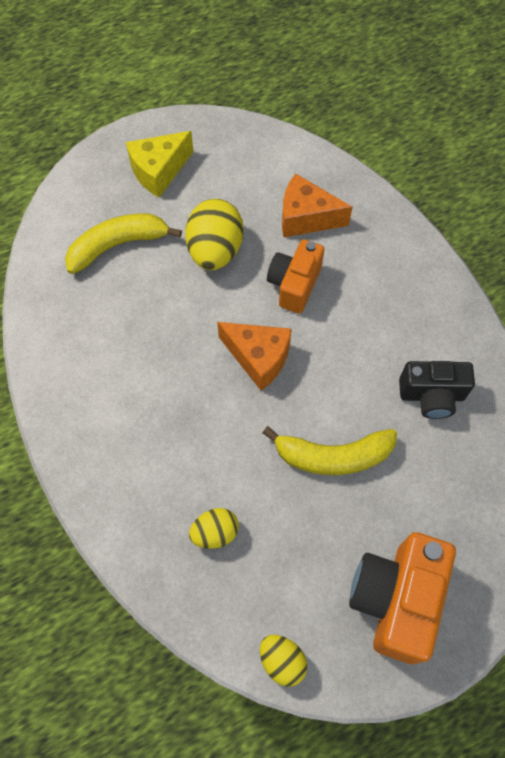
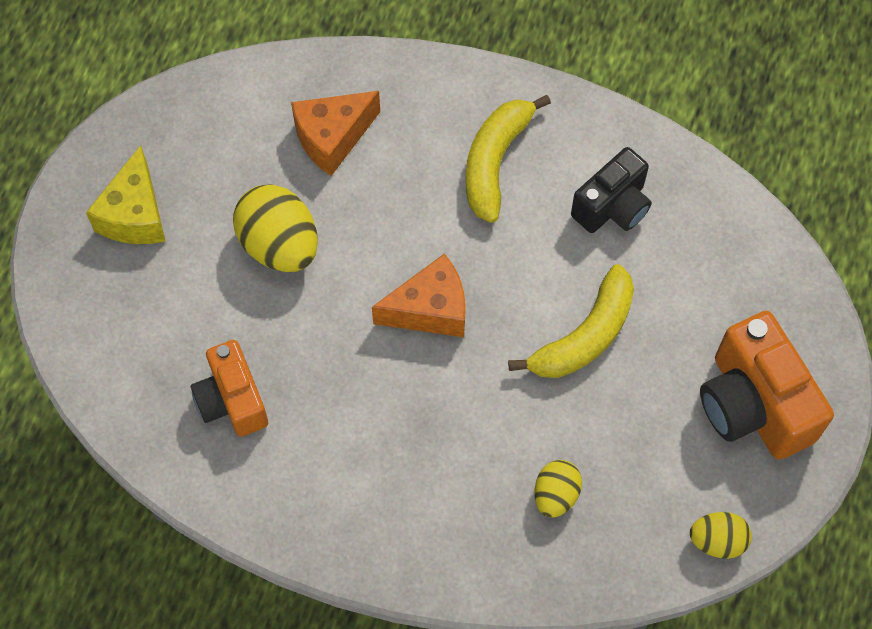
camera: 45 degrees left, 0 degrees up
(118, 245) = (177, 324): yellow banana -> yellow banana (495, 162)
(294, 285) = (390, 212): orange camera -> orange camera (232, 400)

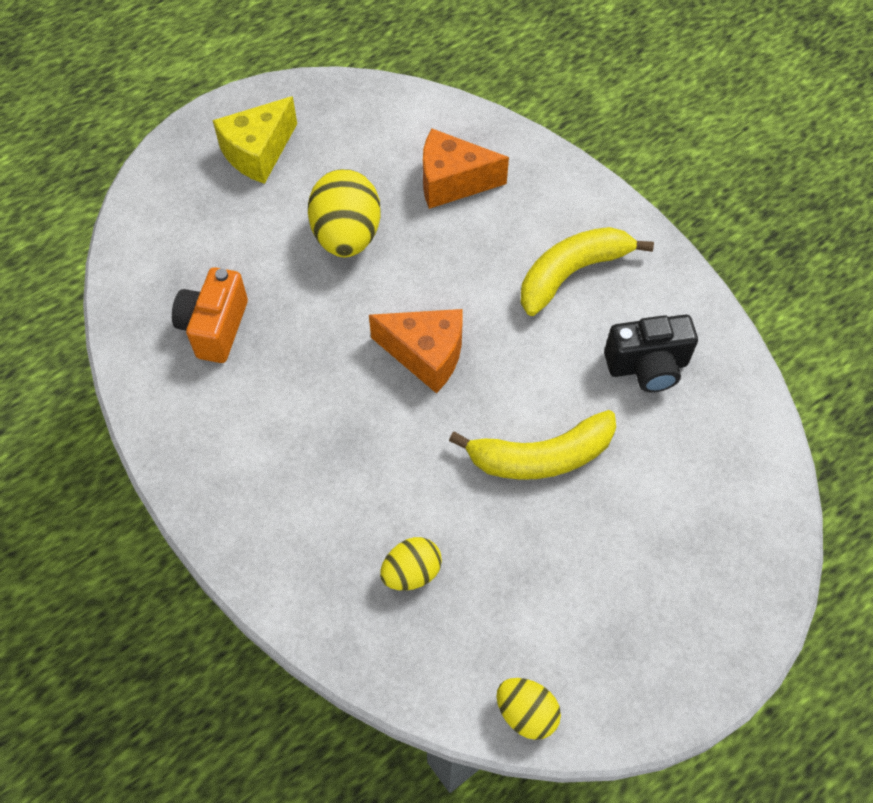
camera: 35 degrees right, 5 degrees down
(753, 405) = (652, 613): orange camera -> none

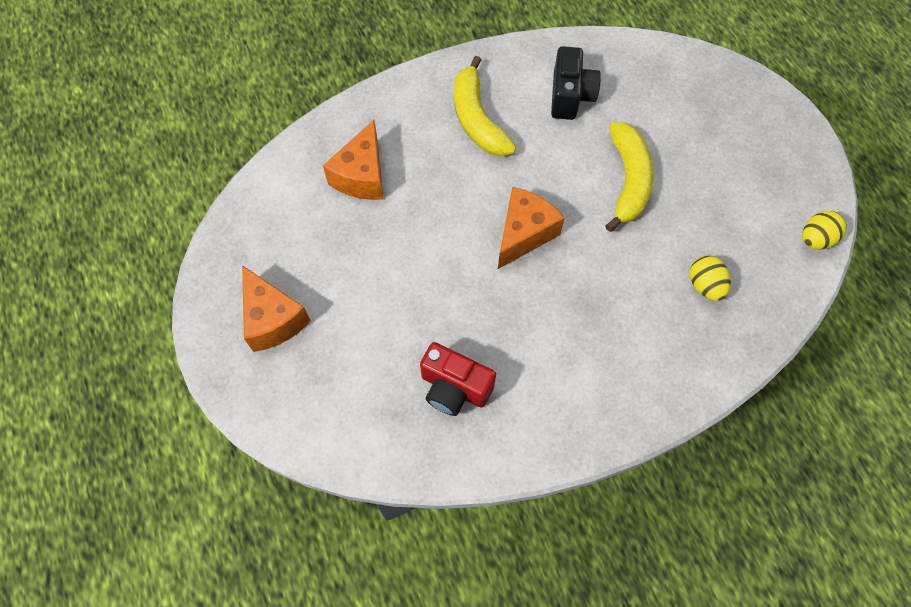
camera: 75 degrees left, 5 degrees up
(215, 328) = (454, 388): orange camera -> red camera
(258, 153) = (273, 319): yellow cheese -> orange cheese
(347, 236) = (391, 266): yellow egg -> none

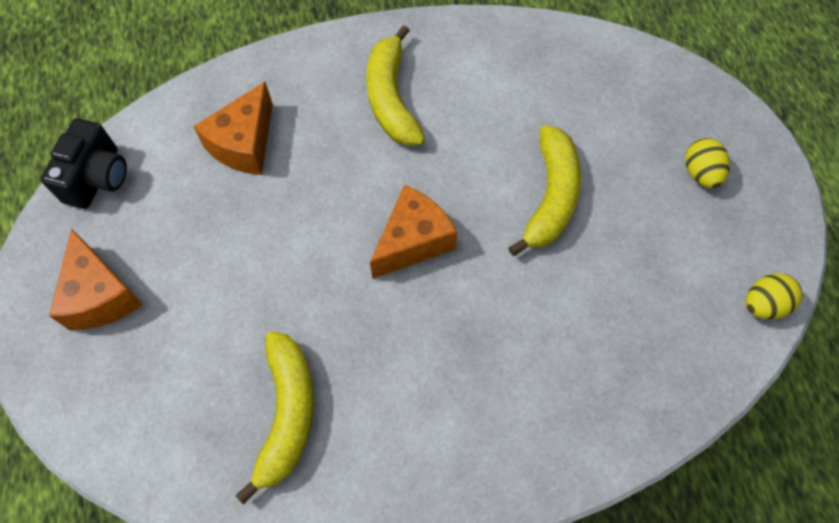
camera: 10 degrees right, 0 degrees up
(454, 388) = (287, 414): red camera -> yellow banana
(570, 96) = (505, 88): black camera -> black camera (98, 178)
(705, 285) = (615, 339): yellow egg -> yellow egg (700, 173)

